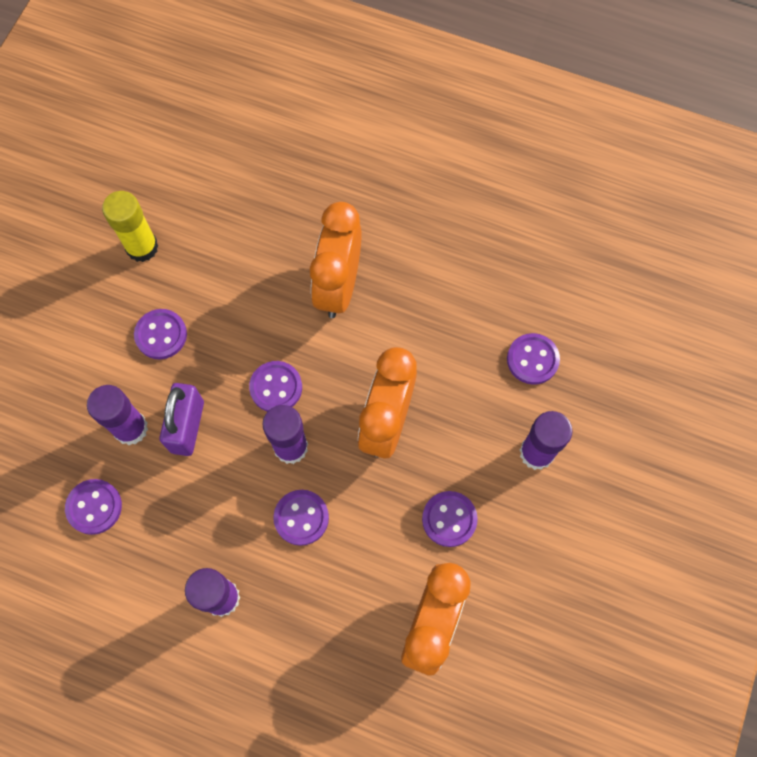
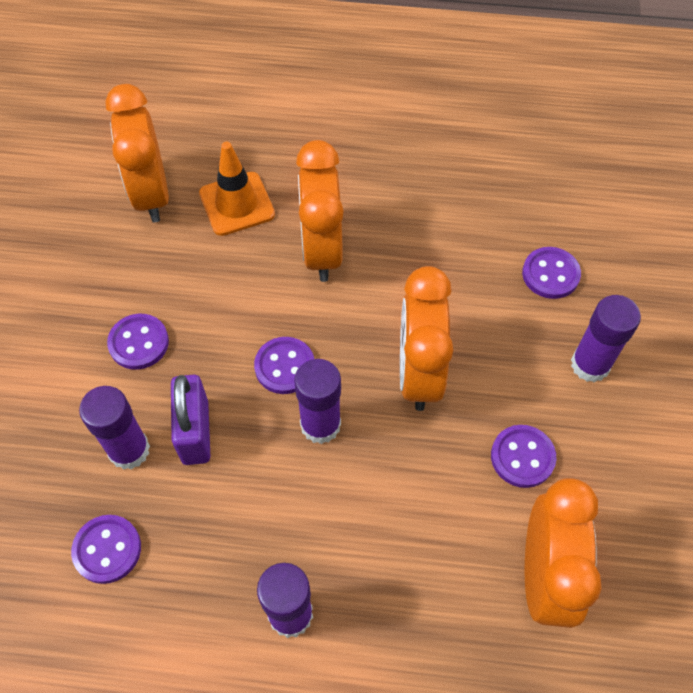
camera: 15 degrees left, 10 degrees down
(142, 247) = (94, 259): yellow glue stick -> none
(206, 195) = (151, 194): none -> orange clock
(277, 223) = (237, 204): none -> orange traffic cone
(301, 518) = (356, 498): purple button -> none

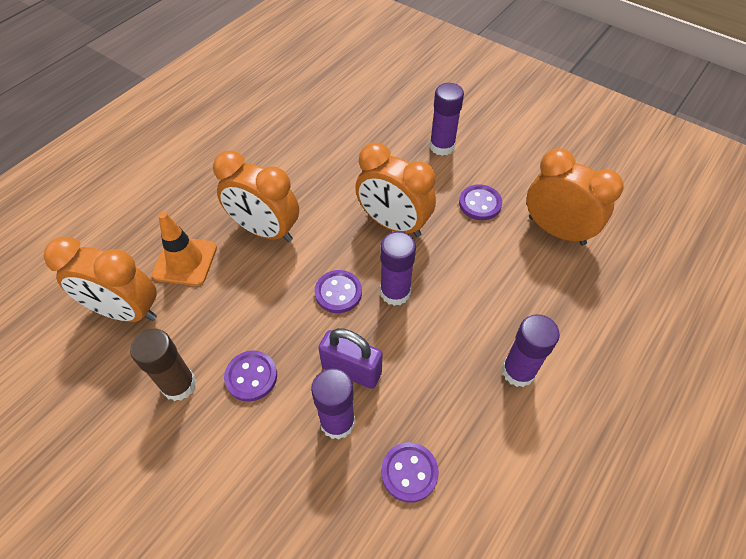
camera: 60 degrees left, 5 degrees down
(98, 287) = (179, 385): none -> brown glue stick
(550, 274) = (372, 133): purple button -> none

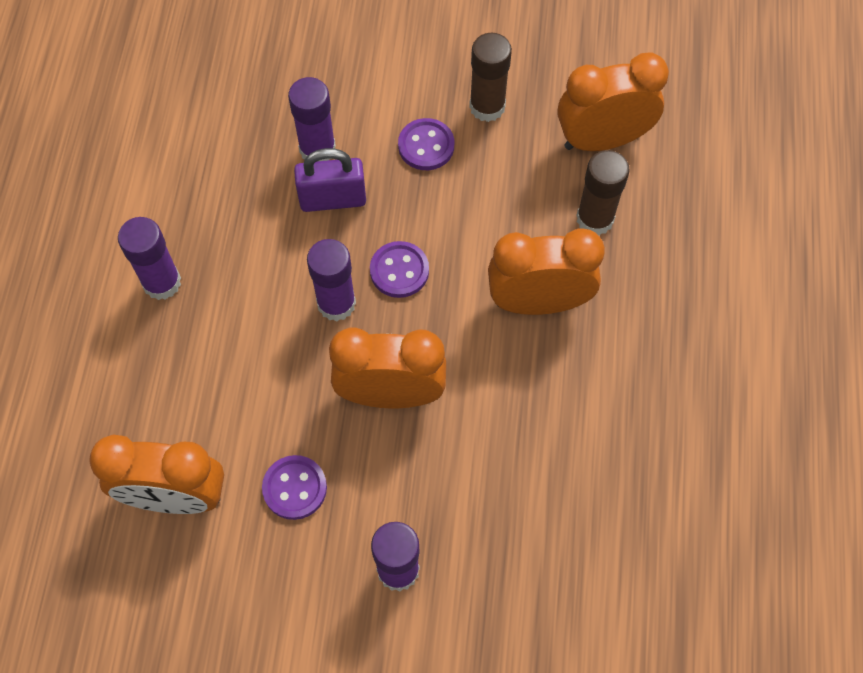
camera: 150 degrees right, 10 degrees up
(185, 261) = (595, 219): orange traffic cone -> brown glue stick
(409, 472) = (229, 142): purple button -> none

